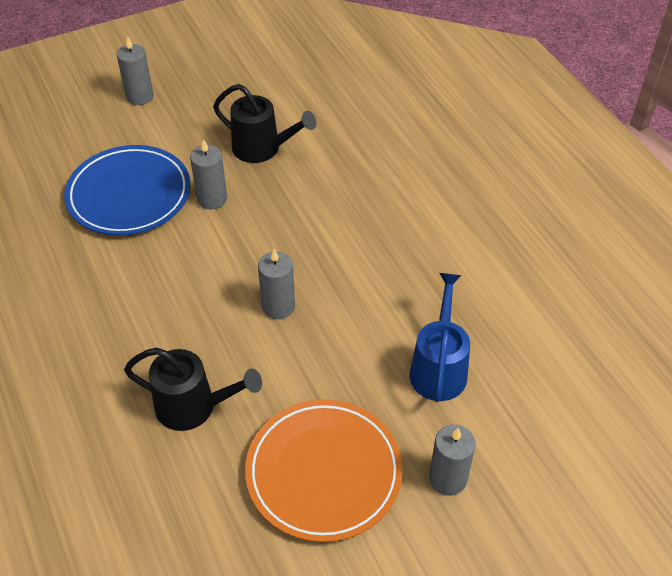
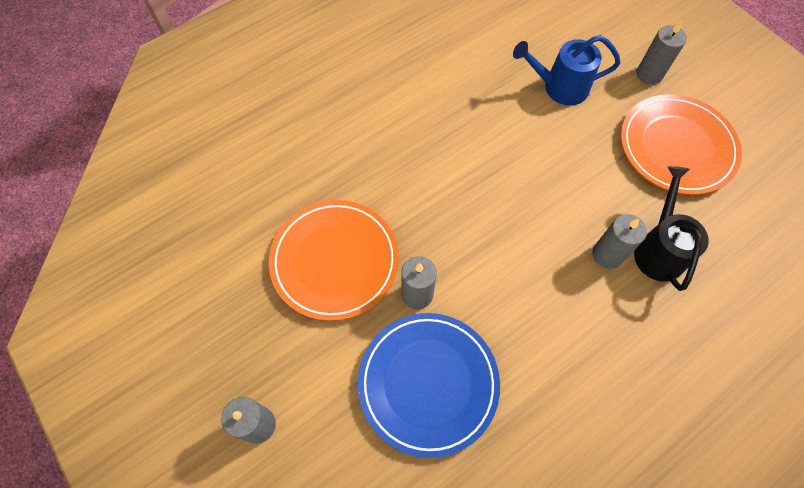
camera: 100 degrees left, 15 degrees up
(263, 149) = (335, 261): black watering can -> orange plate
(278, 306) = (535, 206): grey candle -> grey candle (607, 255)

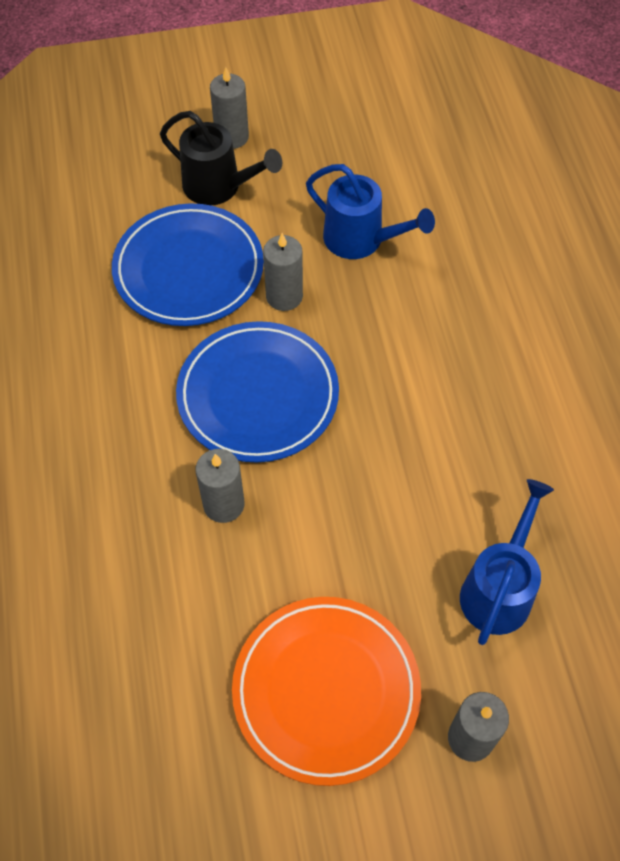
camera: 115 degrees right, 5 degrees down
(335, 261) = (361, 240): orange plate -> blue watering can
(513, 272) = (258, 395): none -> blue plate
(658, 249) = (198, 568): black watering can -> black watering can (219, 187)

